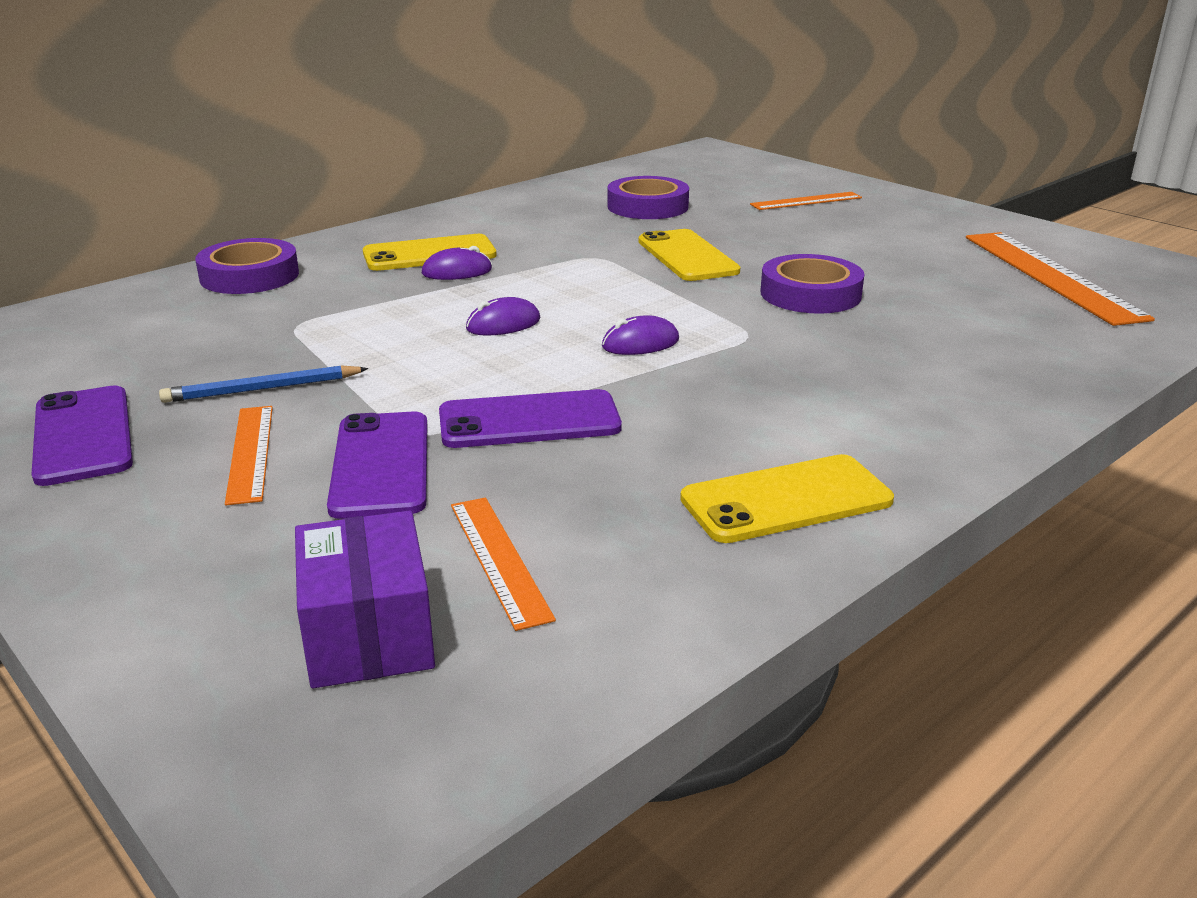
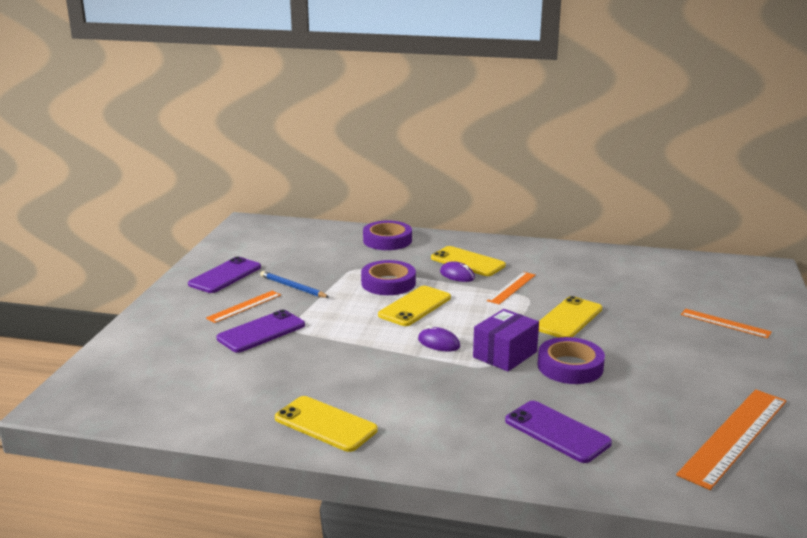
camera: 55 degrees right, 5 degrees down
(368, 634) = (154, 374): purple box -> purple box (505, 354)
(498, 559) = (218, 379): orange ruler -> orange ruler (511, 287)
(503, 324) = (415, 306): purple mouse -> yellow phone
(529, 421) = (330, 346): purple phone -> purple phone (557, 432)
(647, 206) = (626, 284): purple tape -> purple tape (388, 283)

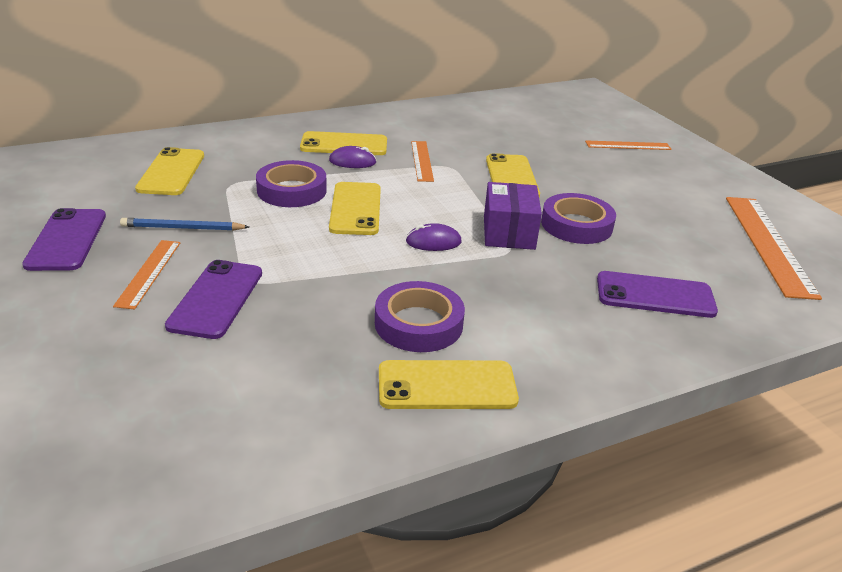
camera: 40 degrees left, 10 degrees up
(328, 252) = (171, 172): none -> yellow phone
(387, 240) = (226, 141): purple tape -> purple tape (418, 324)

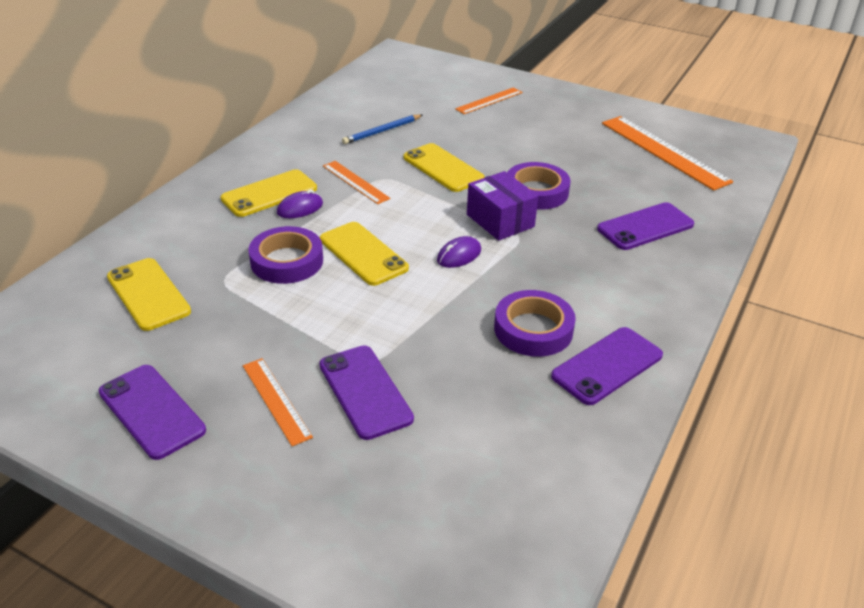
camera: 35 degrees left, 5 degrees up
(182, 228) = (243, 344): blue pencil -> blue pencil (382, 131)
(447, 385) = (607, 365): yellow phone -> purple phone

